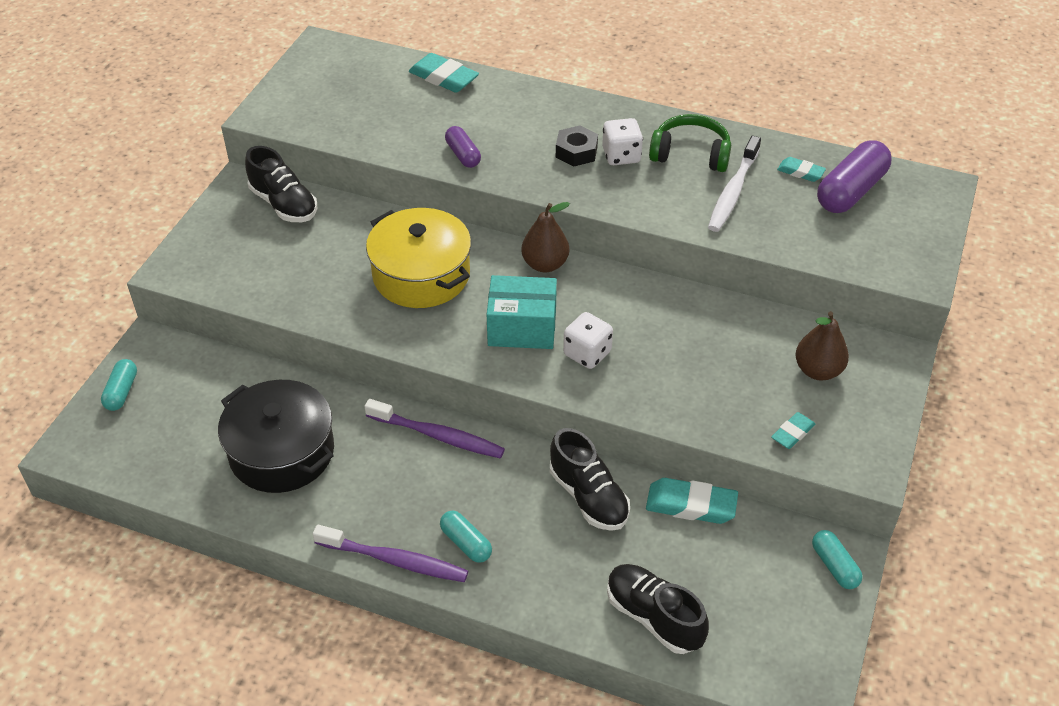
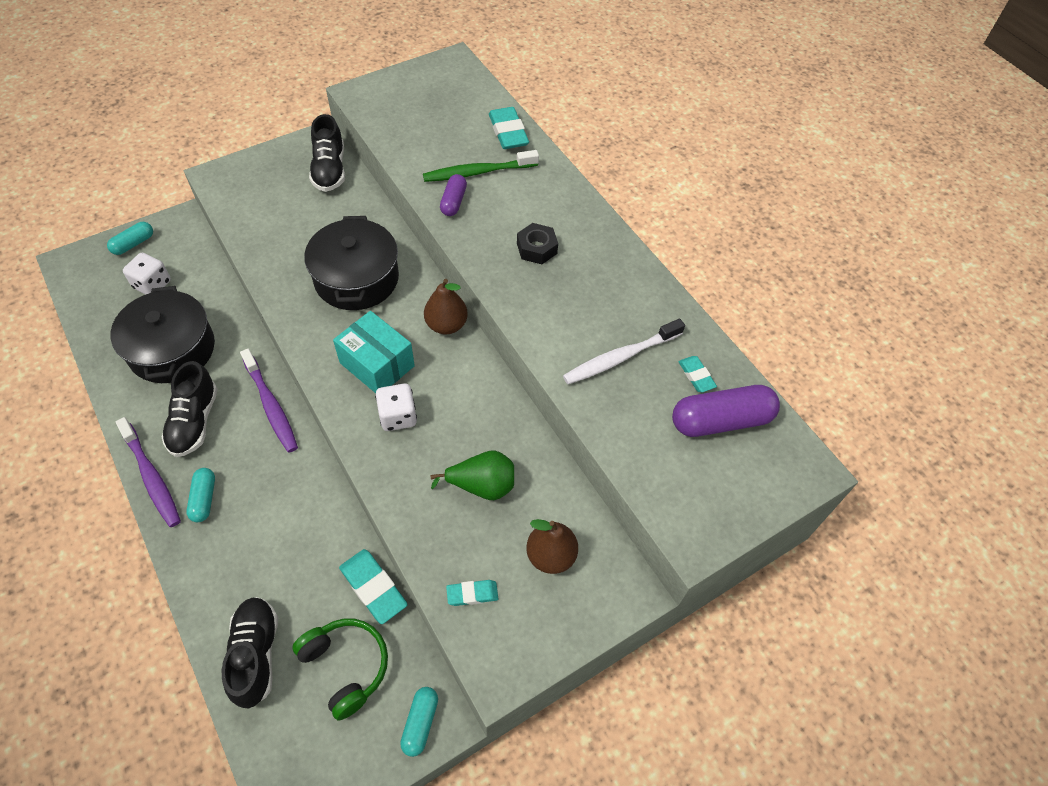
camera: 35 degrees right, 10 degrees up
(421, 275) = (356, 278): yellow pot -> black pot
(456, 122) = (478, 172): none -> green toothbrush
(588, 497) = (314, 526): black shoe -> black shoe (194, 421)
(621, 156) = (566, 272): white dice -> white dice (152, 285)
(690, 154) = (622, 304): green headphones -> green headphones (346, 666)
(712, 358) = (482, 485): none -> green pear

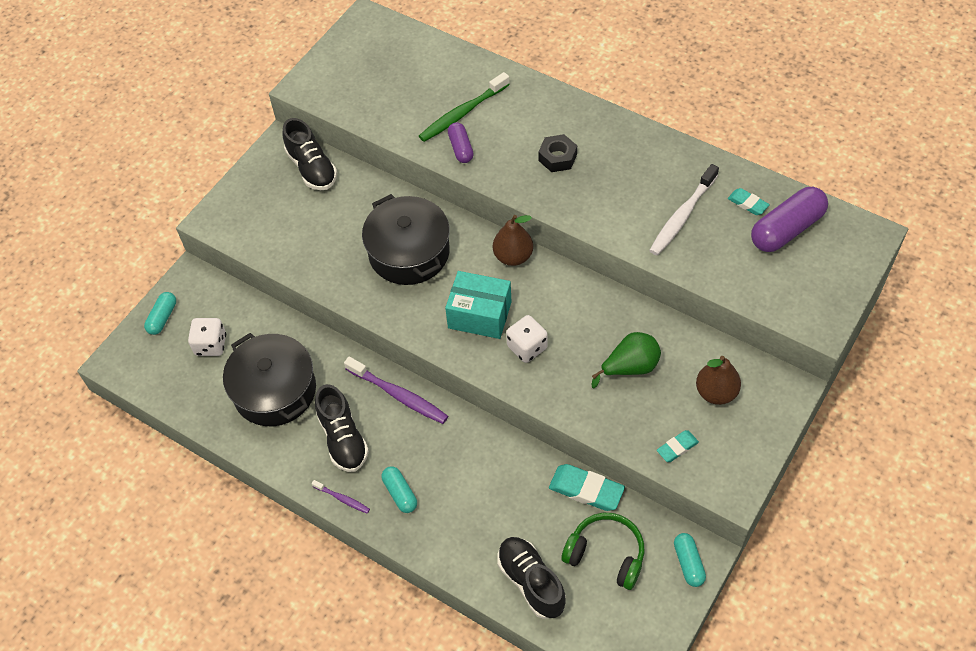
camera: 20 degrees left, 0 degrees up
(152, 477) = (342, 499): purple toothbrush -> purple toothbrush, size x0.51
(508, 132) = (462, 66): turquoise eraser -> none

